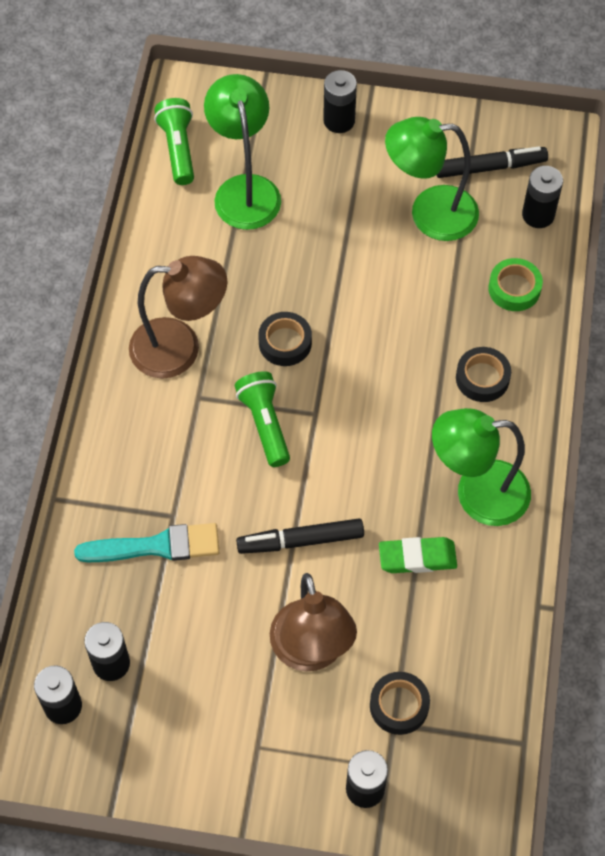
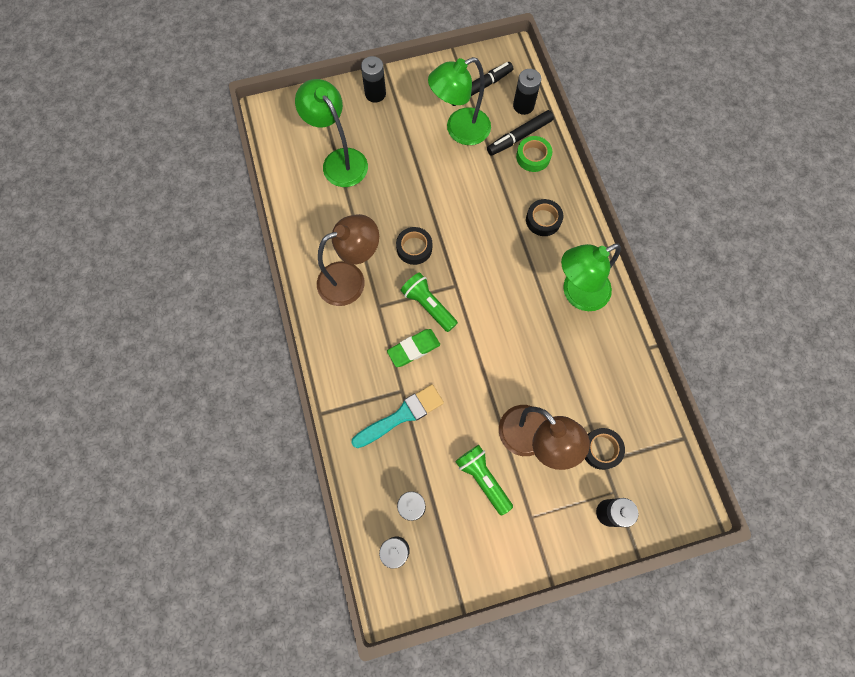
camera: 25 degrees left, 10 degrees up
(178, 149) = (284, 151): green flashlight -> green flashlight (483, 479)
(300, 541) = (488, 371): black marker -> black marker (519, 137)
(417, 558) = (563, 350): green eraser -> green eraser (414, 349)

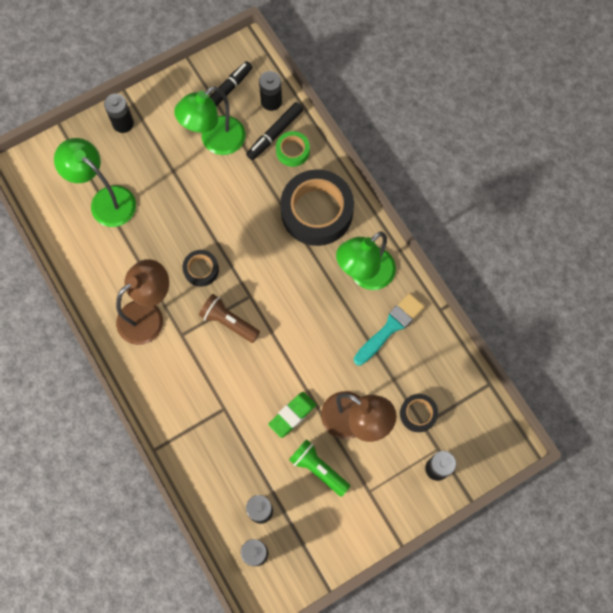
camera: 15 degrees left, 0 degrees up
(401, 415) = (230, 431): turquoise brush -> turquoise brush (390, 327)
(414, 349) = (225, 366): green eraser -> green eraser (292, 415)
(428, 305) = (229, 322): green flashlight -> brown flashlight
(543, 220) = (317, 212): black tape -> black tape, size x2.10

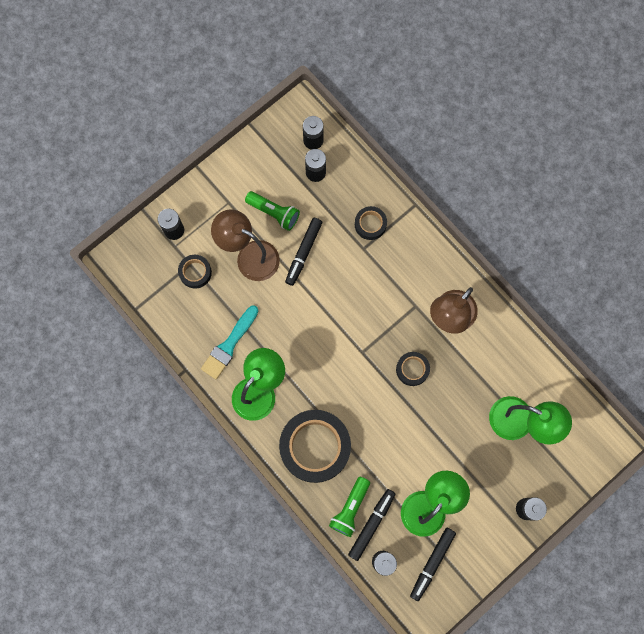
camera: 170 degrees right, 5 degrees up
(210, 435) = (370, 224): none -> black tape
(229, 322) = (376, 325): brown flashlight -> none
(292, 151) = (350, 508): green tape -> green flashlight
(292, 415) = (303, 253): green eraser -> black marker

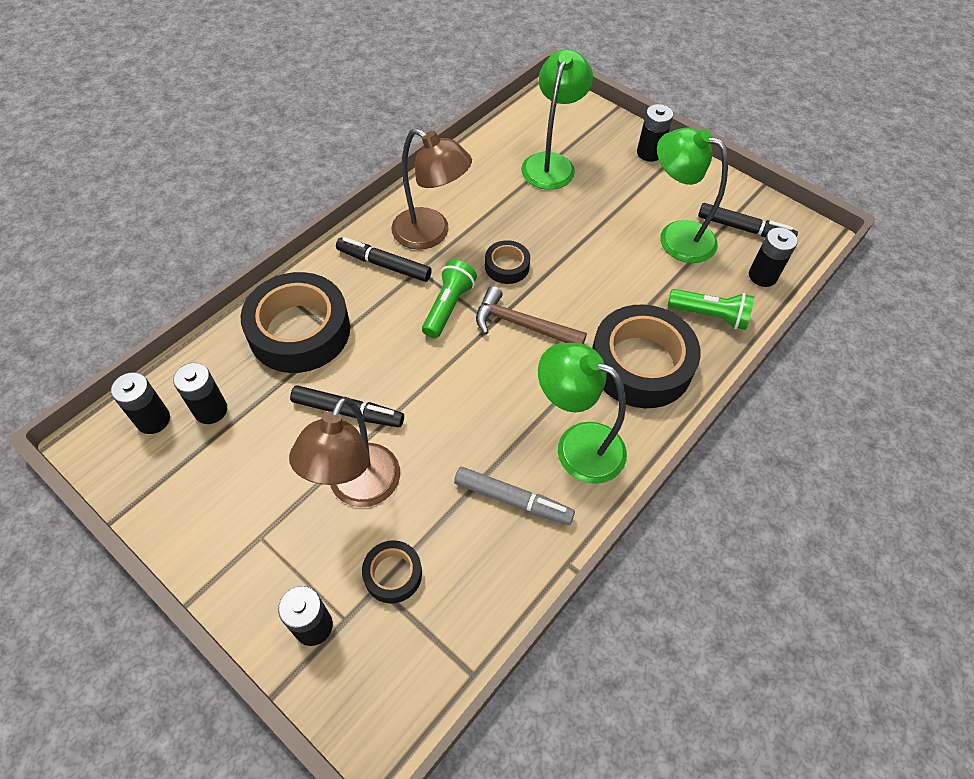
camera: 100 degrees left, 20 degrees down
(229, 345) = (513, 499): turquoise brush -> grey marker
(274, 213) = (280, 462): green flashlight -> green flashlight (448, 307)
(357, 372) = (522, 325): none -> brown hammer
(370, 224) = (299, 331): black tape -> black tape, size x2.10
(371, 524) = (721, 291): black marker -> black marker (384, 265)

